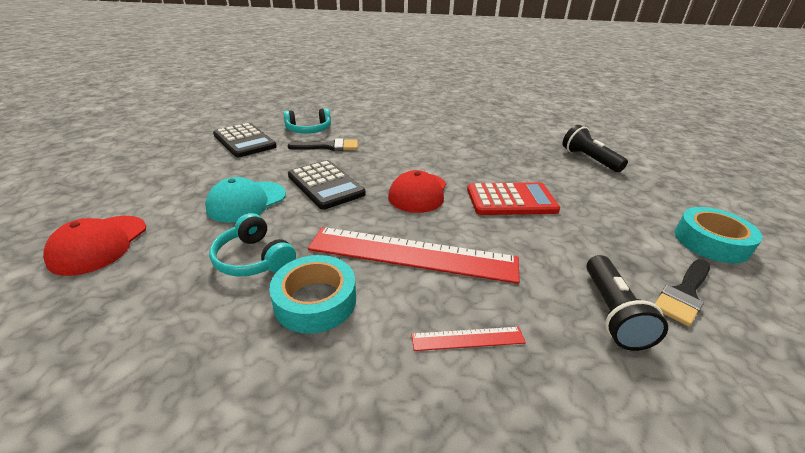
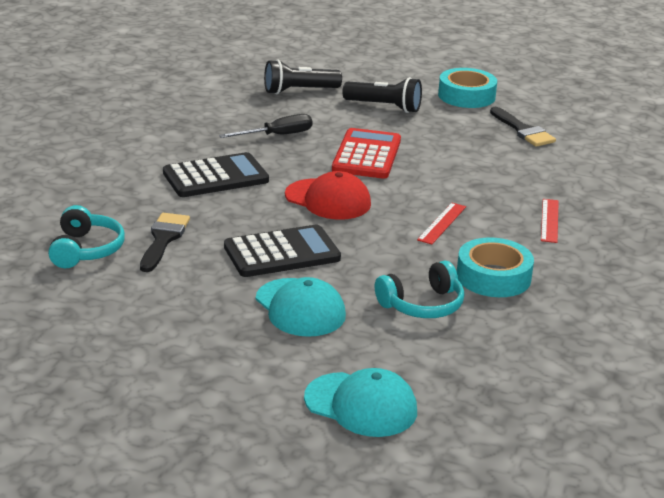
camera: 75 degrees left, 5 degrees down
(99, 244) = (361, 405): red cap -> turquoise cap
(244, 141) = (94, 308): black calculator -> black calculator (215, 177)
(412, 254) = (442, 223): red ruler -> red ruler, size x0.43
(504, 161) = (277, 135): none -> black screwdriver
(612, 313) = (536, 162): black flashlight -> black flashlight (384, 107)

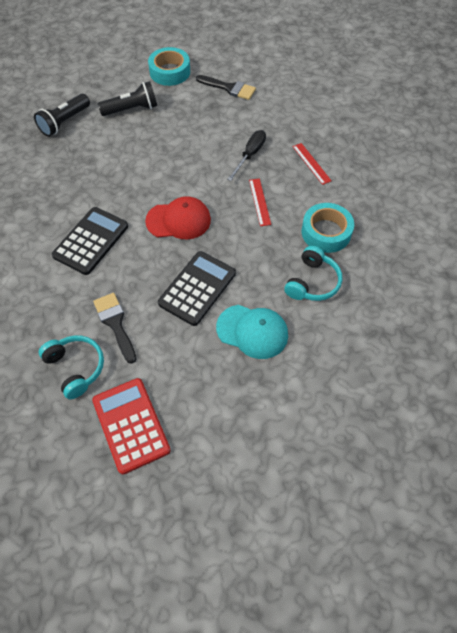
camera: 35 degrees left, 30 degrees up
(277, 135) = (92, 176): black screwdriver -> black screwdriver (250, 155)
(361, 405) = (357, 391): turquoise cap -> none
(366, 155) = (163, 163): red calculator -> red calculator (131, 425)

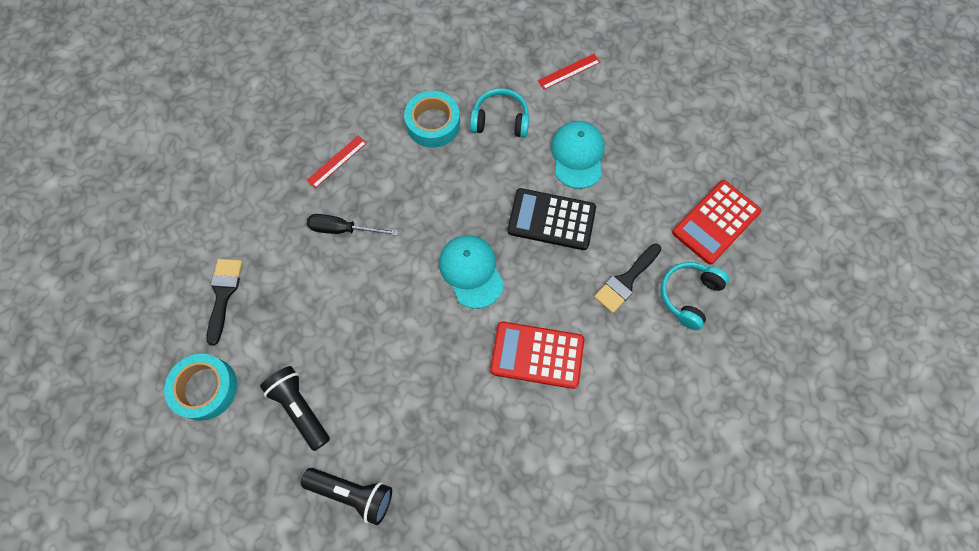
camera: 110 degrees left, 10 degrees up
(91, 241) = (537, 355): black calculator -> red calculator
(178, 220) = (471, 271): red cap -> turquoise cap
(260, 202) = (413, 197): red ruler -> red ruler (569, 71)

